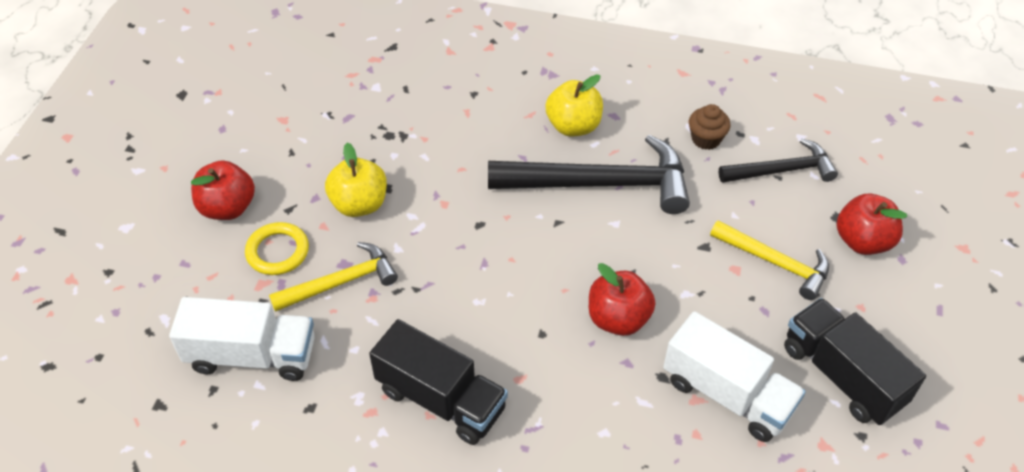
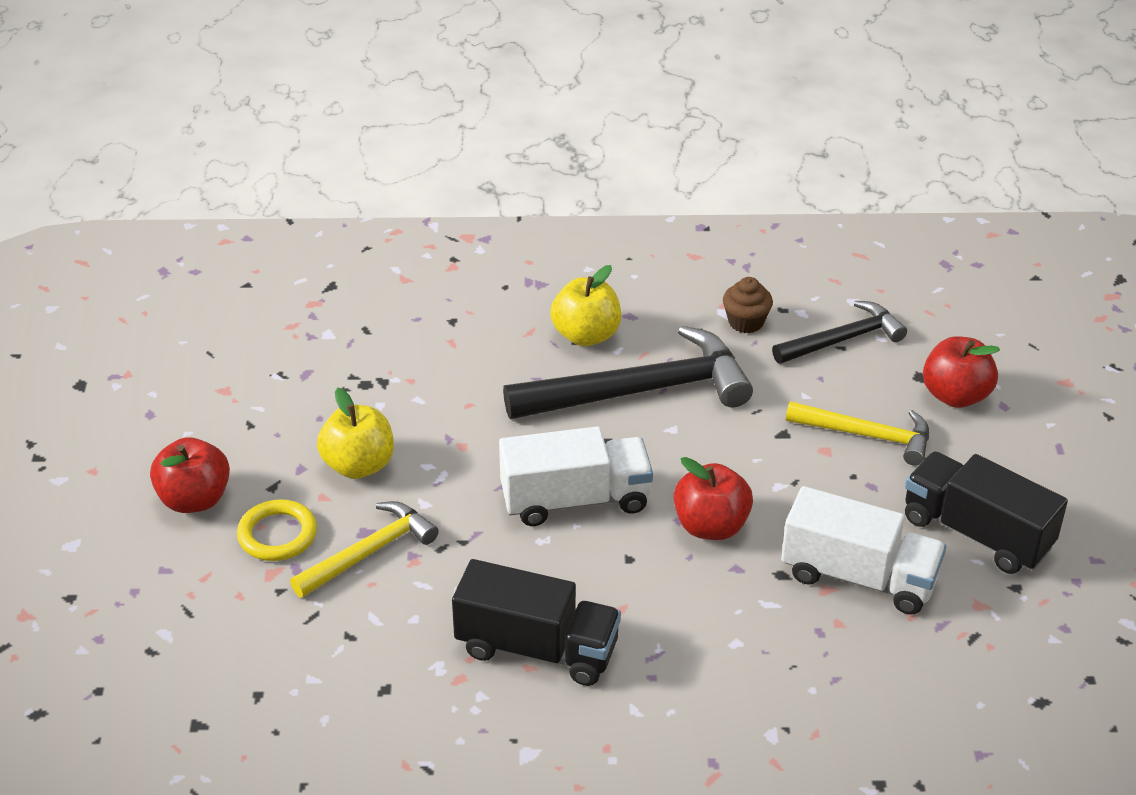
camera: 15 degrees left, 10 degrees down
(252, 355) = (291, 650): white truck -> white truck (575, 500)

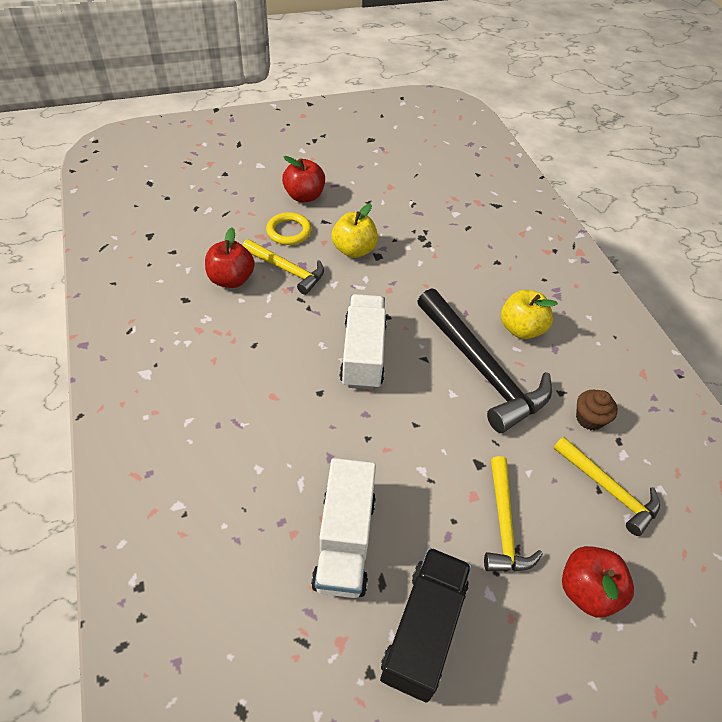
camera: 70 degrees right, 10 degrees up
(537, 648) = (230, 360): black truck -> none
(575, 500) = (363, 354): white truck -> white truck turned 150 degrees counterclockwise
(711, 526) = (365, 434): red apple -> red apple (231, 279)
(843, 339) = (608, 489): black hammer -> yellow hammer

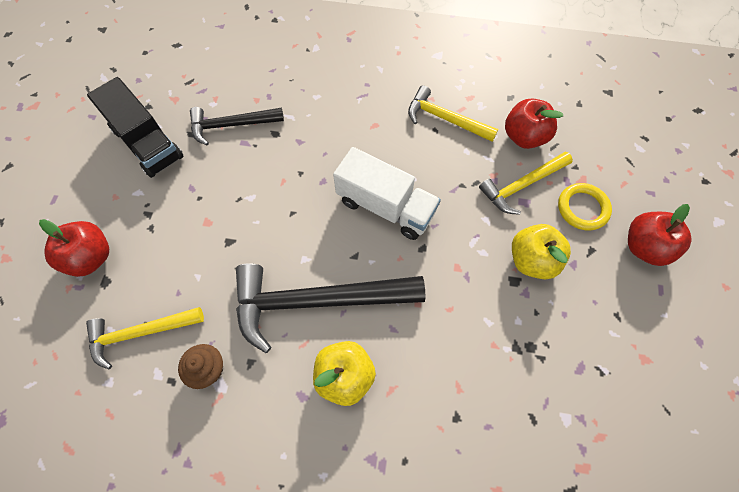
camera: 120 degrees right, 15 degrees up
(345, 541) = (231, 125): white truck -> black hammer
(503, 524) = (172, 230): yellow hammer -> yellow hammer (445, 119)

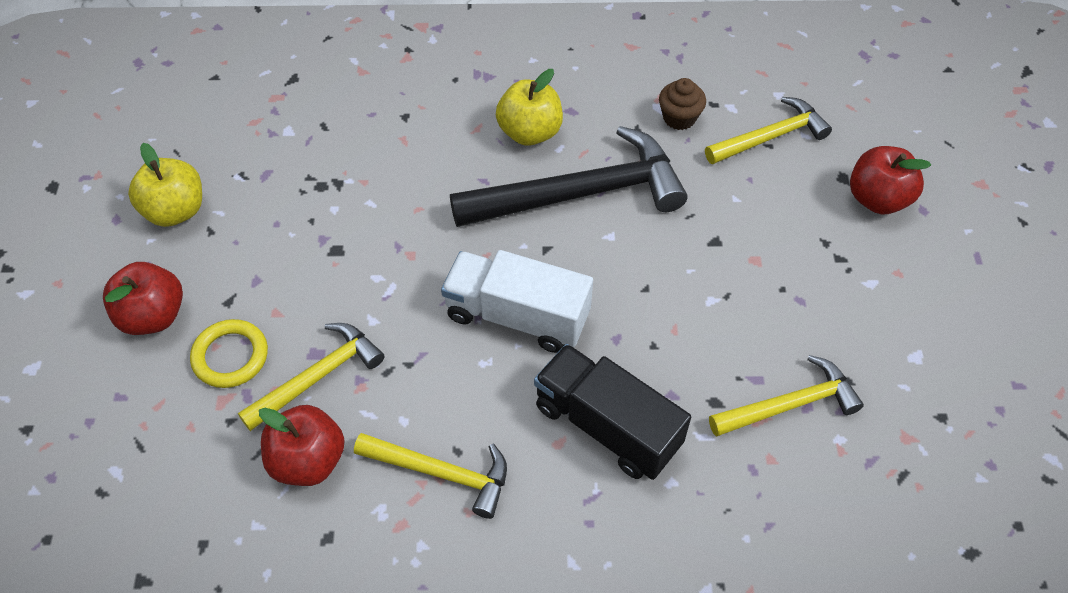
camera: 170 degrees right, 10 degrees down
(148, 143) = (902, 355): black truck -> black truck (607, 426)
(231, 125) = (790, 405): black hammer -> yellow hammer
(532, 260) = (311, 277): yellow apple -> yellow apple (175, 210)

